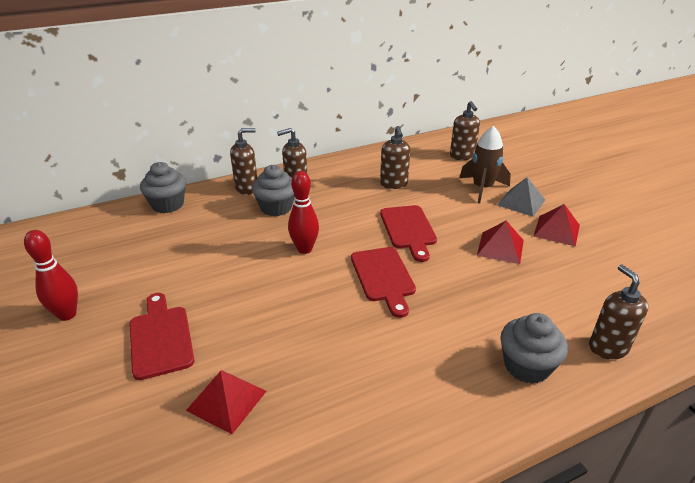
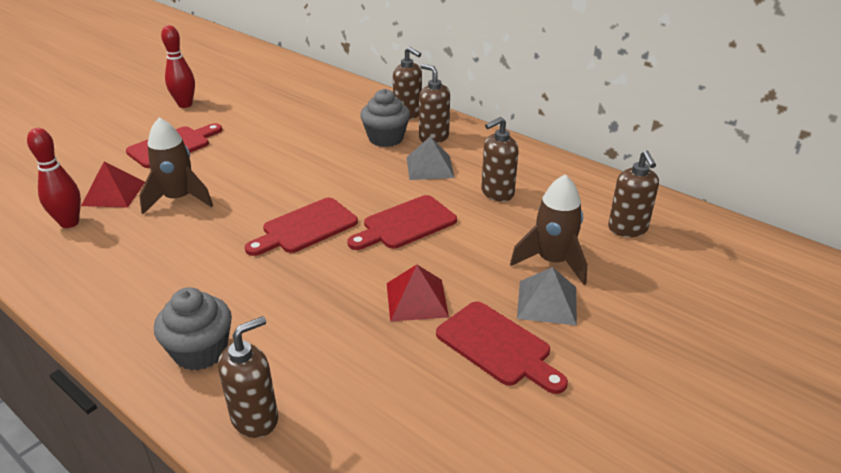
camera: 65 degrees right, 0 degrees up
(168, 204) = (349, 90): grey cupcake -> none
(280, 348) = (179, 199): none -> brown rocket
(304, 249) = (325, 172): red bowling pin -> red bowling pin (69, 223)
(338, 200) = (429, 167): none -> grey pyramid
(462, 156) = (627, 229): brown soap dispenser -> brown soap dispenser turned 60 degrees counterclockwise
(556, 230) = (497, 346): red pyramid -> red cutting board

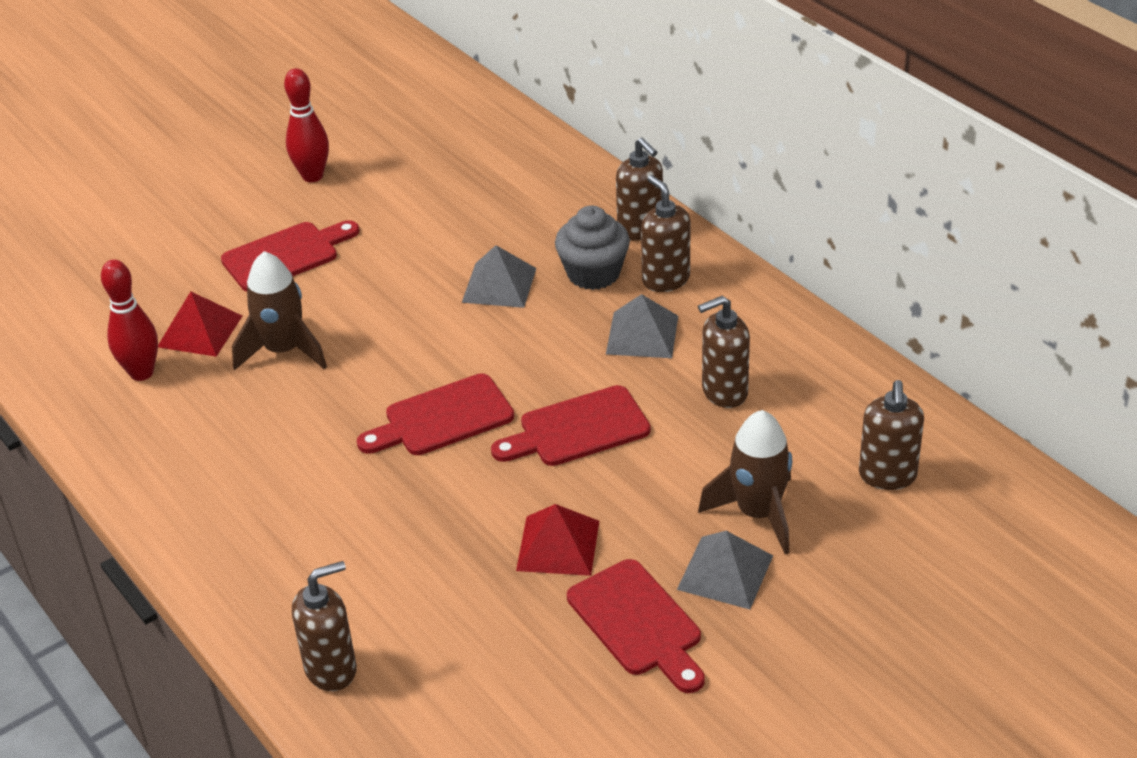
camera: 15 degrees right, 5 degrees up
(200, 351) = (282, 578): grey cupcake -> none
(325, 149) = (499, 285): none -> grey pyramid

